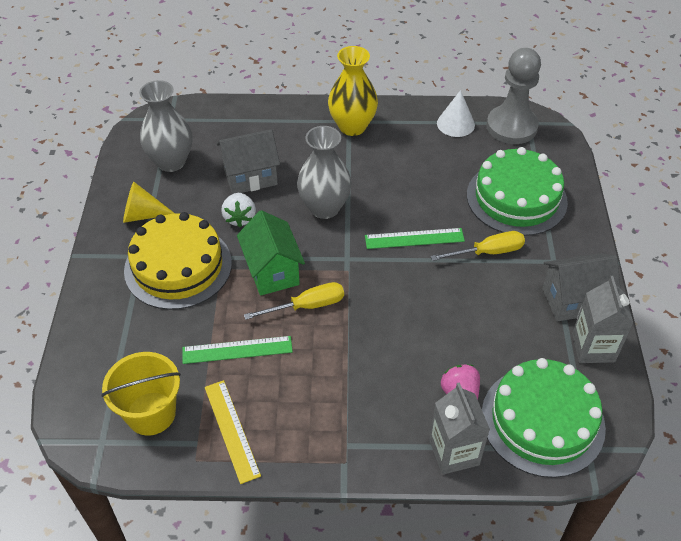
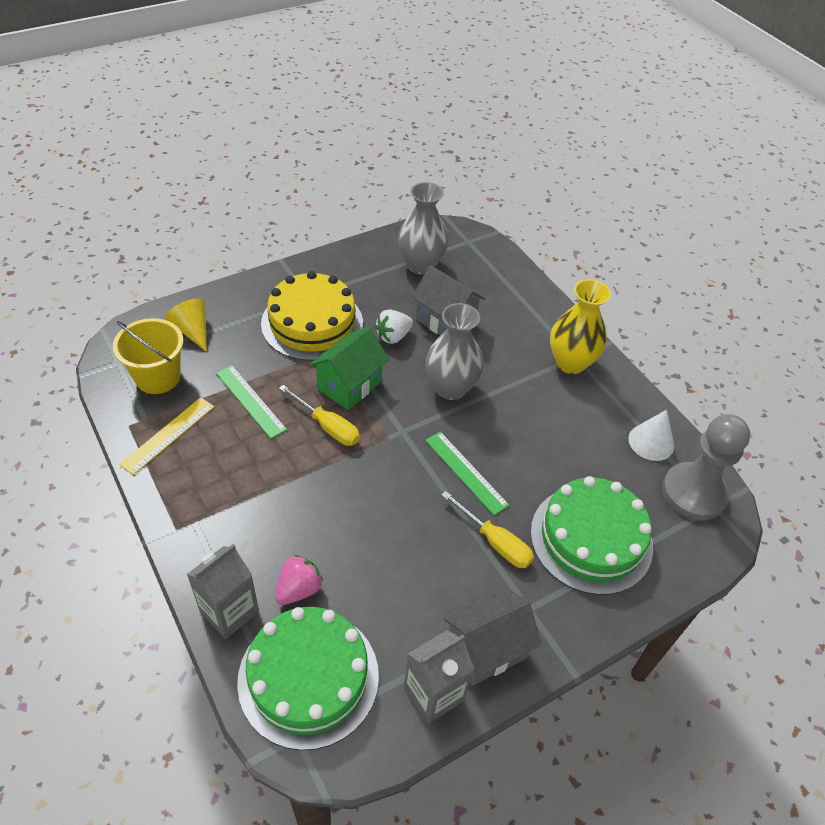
camera: 55 degrees right, 0 degrees up
(142, 215) = (350, 276): yellow cone -> yellow cone (192, 330)
(573, 301) = (486, 650): grey house -> grey house turned 75 degrees counterclockwise

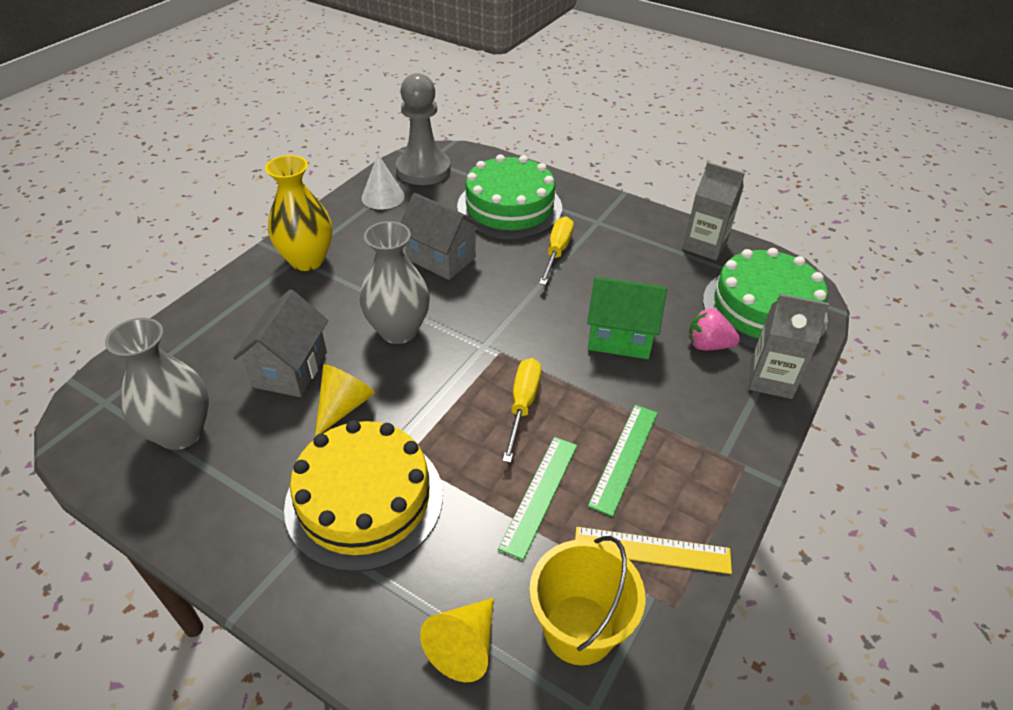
camera: 115 degrees left, 5 degrees down
(349, 385) = (450, 412): green house -> green house (620, 338)
(393, 336) = (343, 406): white strawberry -> yellow cone
(465, 472) = (500, 288): green ruler -> green ruler (624, 457)
(486, 650) = (649, 232): grey house -> grey house (441, 258)

